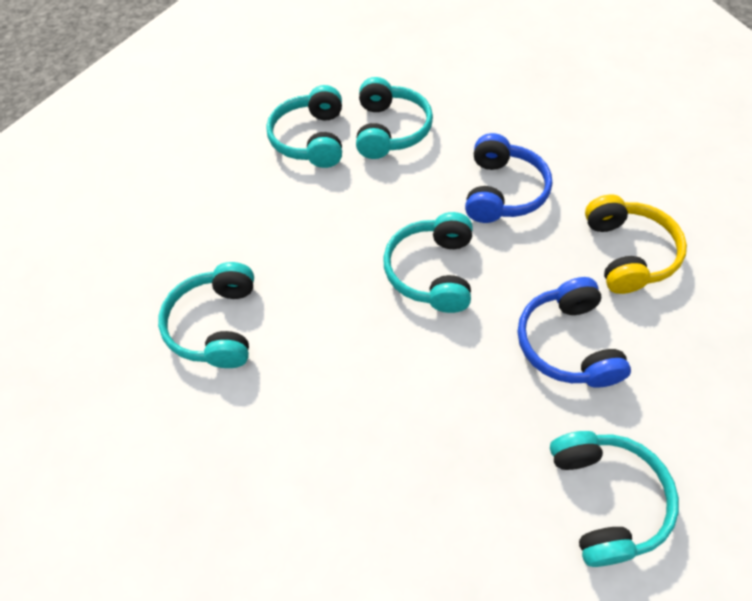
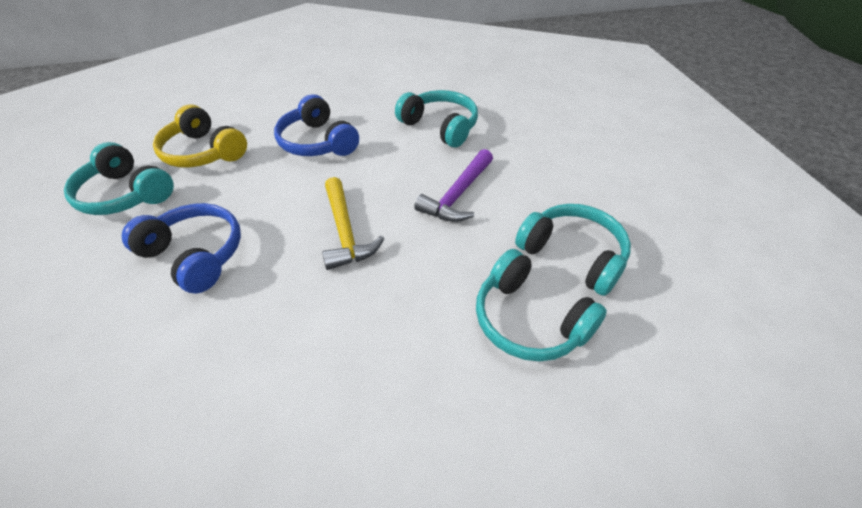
camera: 130 degrees right, 10 degrees down
(312, 236) = (458, 195): none -> purple hammer
(432, 271) = (345, 232): turquoise headphones -> yellow hammer
(502, 192) = (350, 342): blue headphones -> blue headphones (317, 142)
(627, 253) = (169, 372): yellow headphones -> yellow headphones (203, 152)

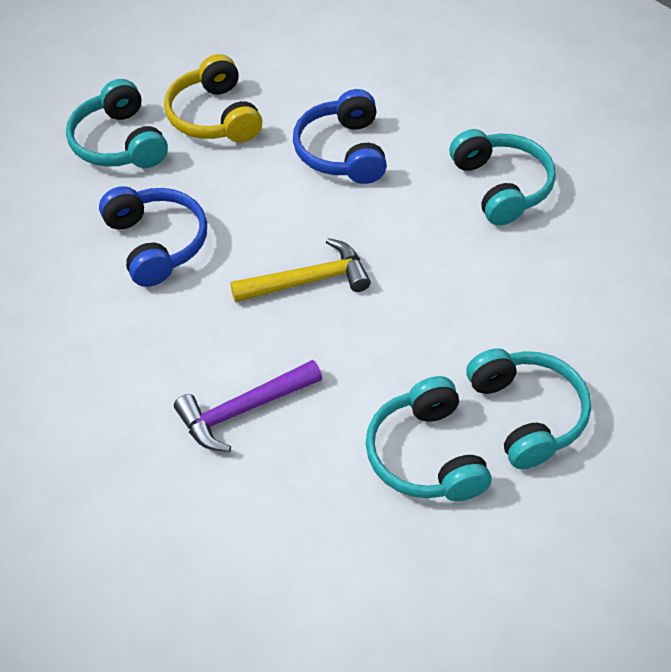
camera: 30 degrees right, 5 degrees up
(345, 232) = (308, 281): yellow hammer -> yellow hammer turned 120 degrees counterclockwise
(458, 195) = (455, 289): purple hammer -> purple hammer (243, 410)

